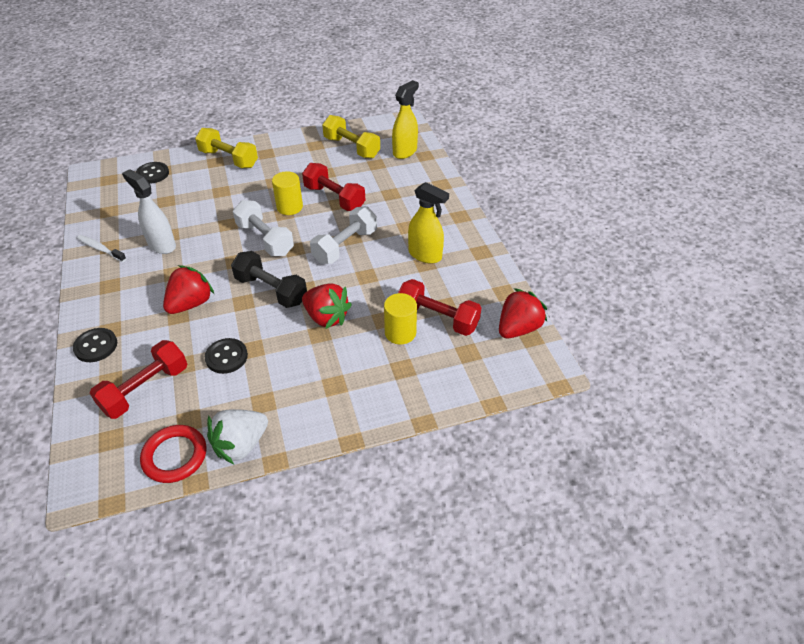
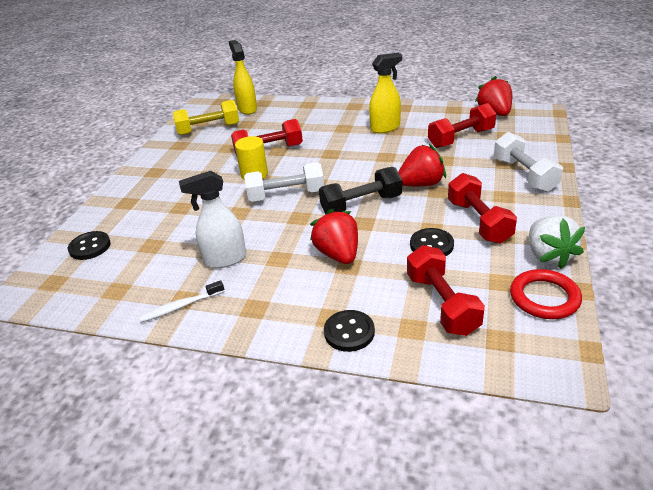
camera: 55 degrees left, 10 degrees down
(229, 159) = (134, 194): yellow dumbbell -> none
(278, 378) = (479, 221): none -> red dumbbell
(345, 246) = (339, 158): white dumbbell -> white dumbbell (524, 175)
(400, 333) = (465, 156): yellow cylinder -> none

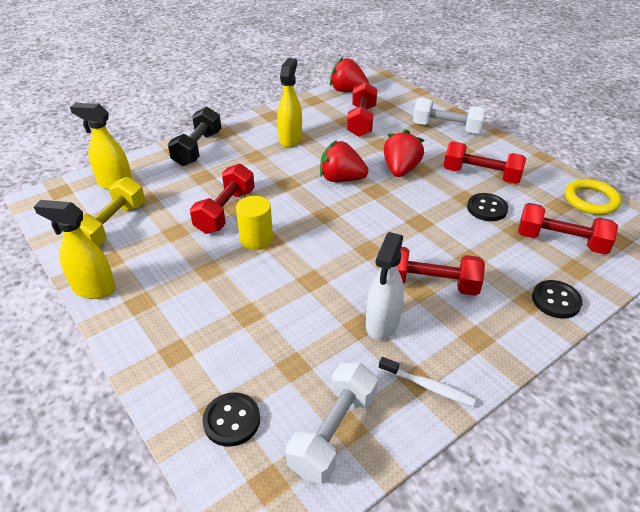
camera: 55 degrees left, 5 degrees up
(152, 154) = (93, 288): none -> yellow spray bottle
(181, 306) = (428, 386): white toothbrush -> white toothbrush turned 75 degrees counterclockwise
(286, 195) = (322, 239): white dumbbell -> white dumbbell (333, 432)
(292, 260) = (430, 284): none -> red dumbbell
(338, 254) = (449, 256): red strawberry -> red strawberry (341, 179)
(361, 205) = (392, 210): black dumbbell -> black dumbbell (198, 148)
(544, 297) = (591, 200): red ring -> yellow ring
(549, 256) = (549, 174): white strawberry -> none

